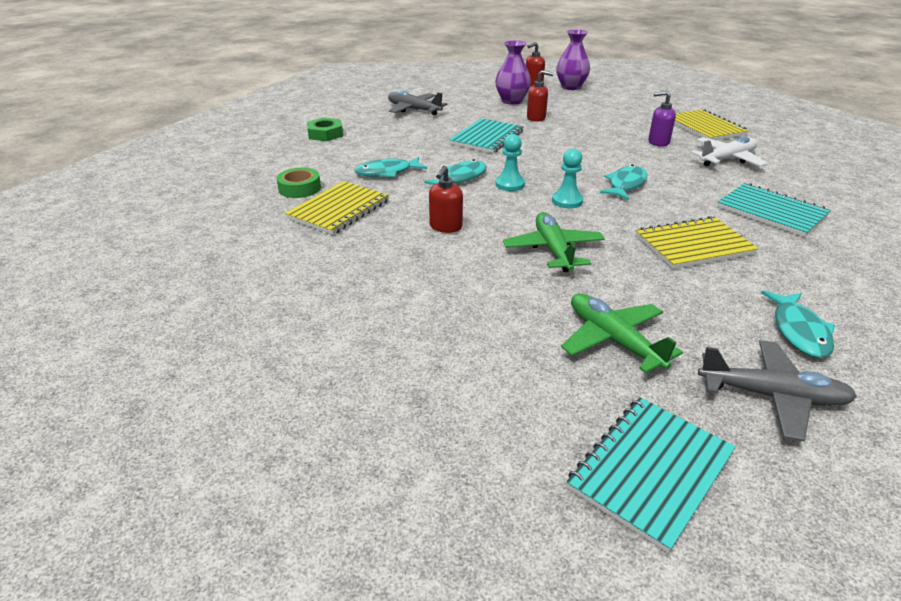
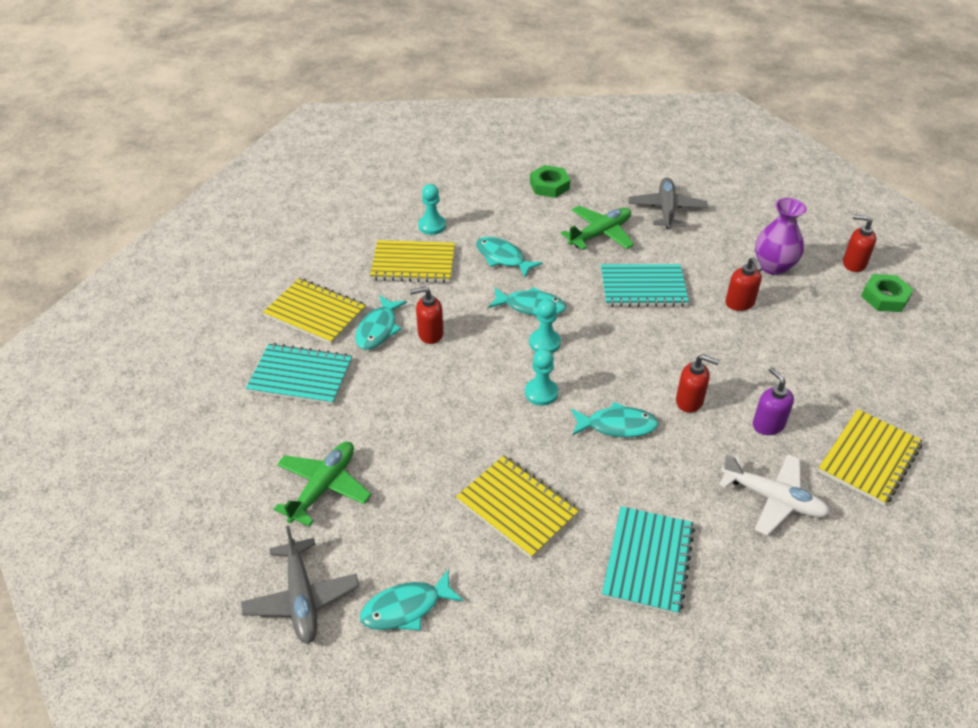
camera: 60 degrees right, 10 degrees up
(299, 188) = (432, 226): green tape -> turquoise pawn
(341, 279) = (315, 313): none -> yellow notebook
(409, 250) = (378, 329): none -> turquoise fish
(553, 250) = (438, 412): green plane -> green plane (600, 234)
(571, 87) = (885, 297): purple vase -> green nut
(618, 156) = (689, 401): none -> red soap dispenser
(650, 471) = (190, 541): turquoise notebook -> turquoise notebook (300, 376)

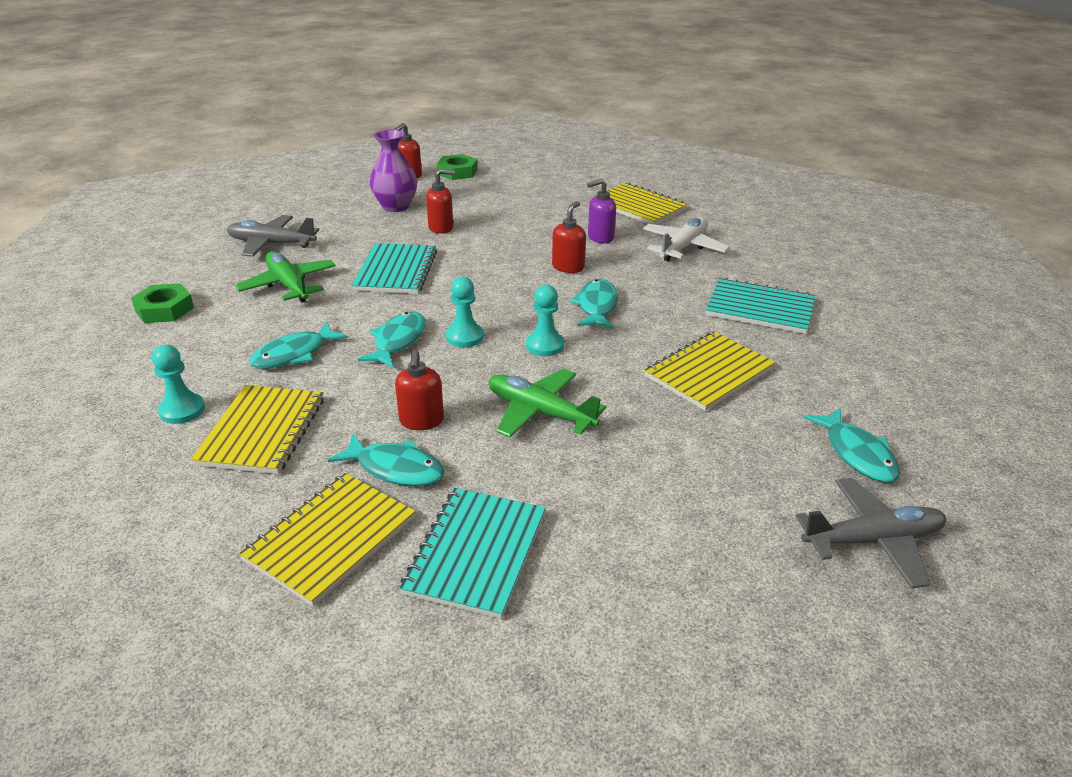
camera: 85 degrees left, 10 degrees down
(323, 487) = (694, 523): green plane -> green plane (539, 412)

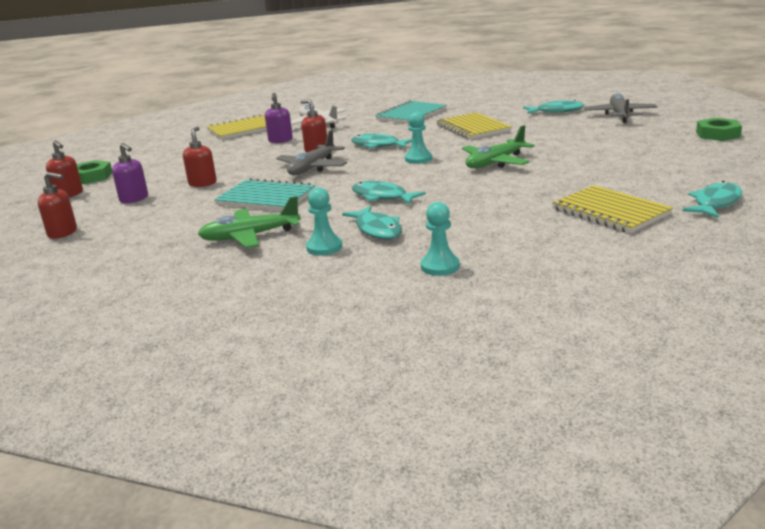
camera: 70 degrees left, 10 degrees down
(164, 309) = (244, 289): green nut -> green nut (717, 134)
(262, 431) = (484, 236): yellow notebook -> none
(271, 244) = (149, 247): grey plane -> grey plane (312, 168)
(395, 206) = (134, 199): purple vase -> purple soap dispenser
(395, 468) = (542, 196): turquoise fish -> turquoise fish (715, 203)
(421, 421) = (492, 190): red soap dispenser -> red soap dispenser (63, 233)
(464, 337) = (391, 178): turquoise pawn -> turquoise pawn (324, 247)
(476, 553) = (625, 179): turquoise notebook -> none

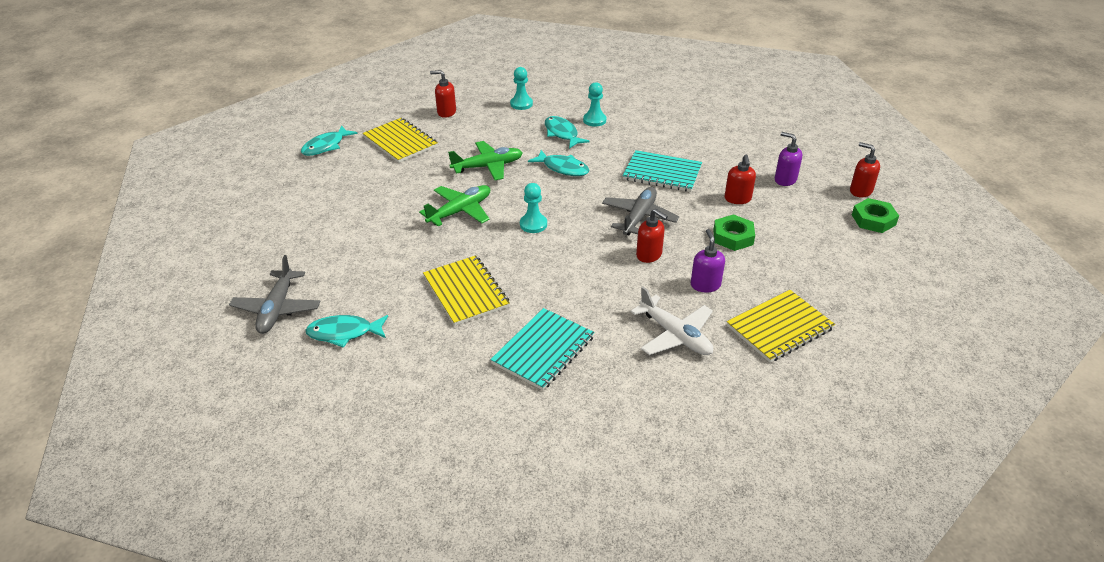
camera: 175 degrees right, 15 degrees up
(63, 233) = (801, 142): red soap dispenser -> red soap dispenser (446, 112)
(250, 236) = (651, 132): green plane -> green plane (488, 166)
(378, 145) = (579, 258): turquoise fish -> none
(717, 134) = (223, 245): green nut -> green nut (733, 237)

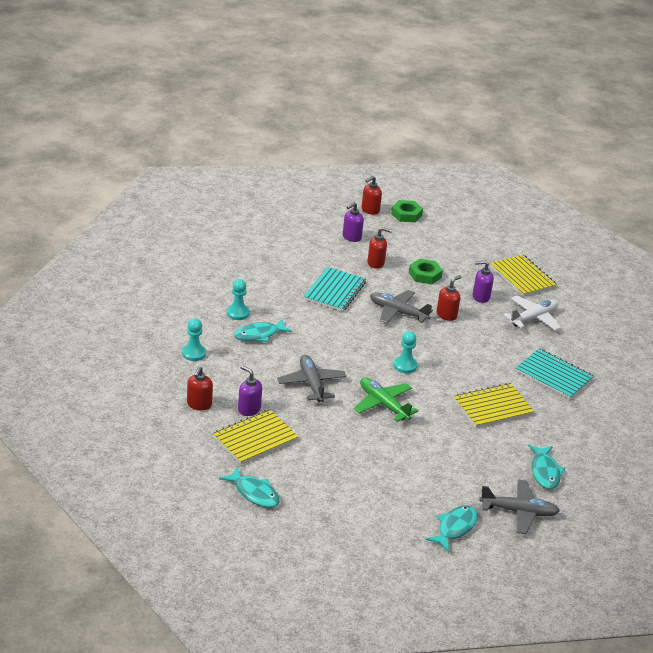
camera: 90 degrees left, 5 degrees down
(443, 136) = (249, 409): none -> purple soap dispenser
(488, 166) = (311, 384): green plane -> grey plane
(563, 168) = (320, 341): turquoise fish -> turquoise fish (455, 528)

